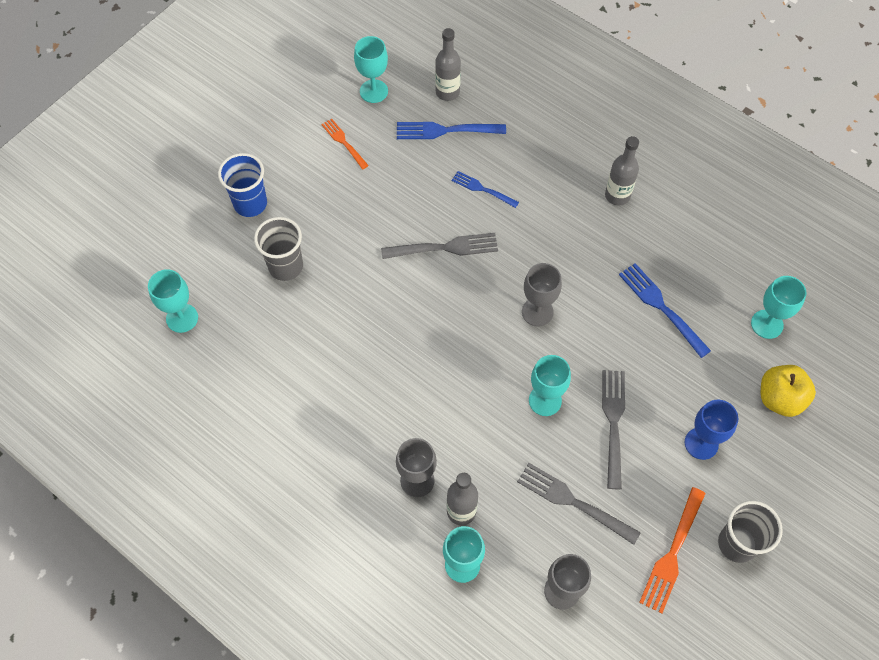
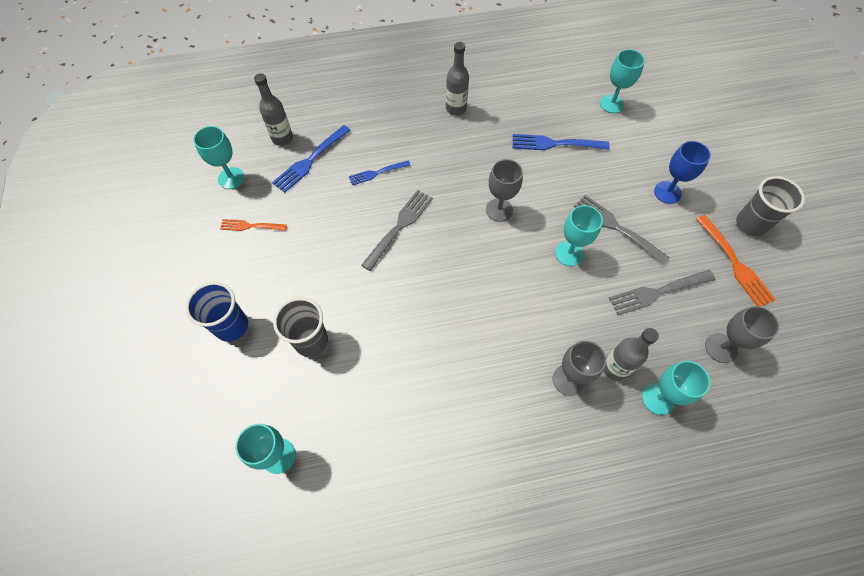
camera: 50 degrees left, 0 degrees up
(780, 398) = (667, 133): yellow apple -> none

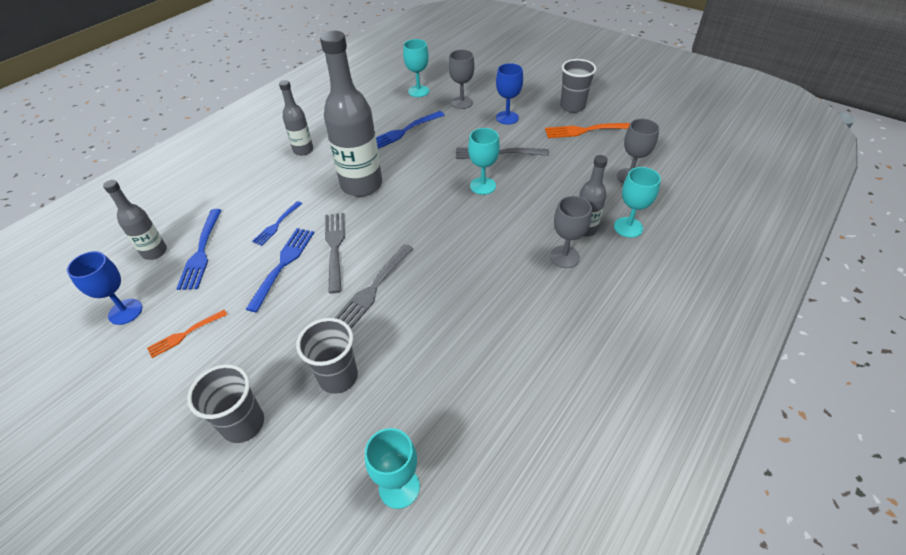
camera: 40 degrees left, 15 degrees down
(231, 178) = (125, 311): turquoise goblet -> blue goblet
(231, 326) = (243, 424): blue cup -> grey cup
(352, 215) = (283, 265): none -> blue fork
(470, 178) = (361, 185): none -> grey bottle
(499, 210) = (404, 190): grey goblet -> grey goblet (461, 103)
(658, 292) = (562, 171): grey fork -> grey fork (374, 287)
(734, 262) = (586, 130): orange fork -> orange fork turned 150 degrees clockwise

